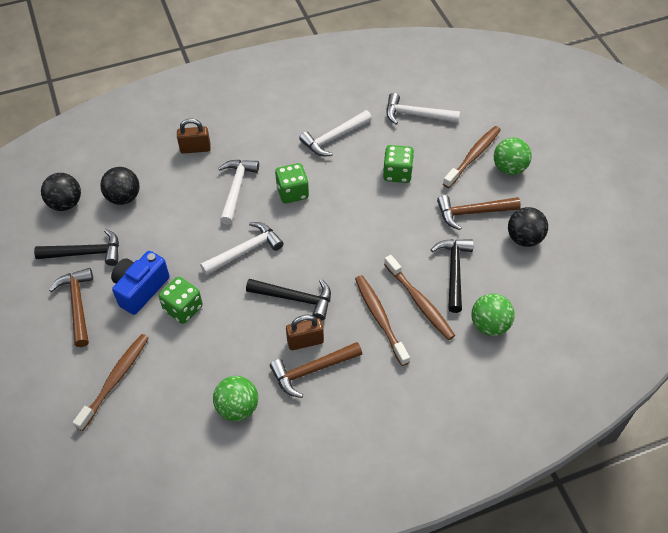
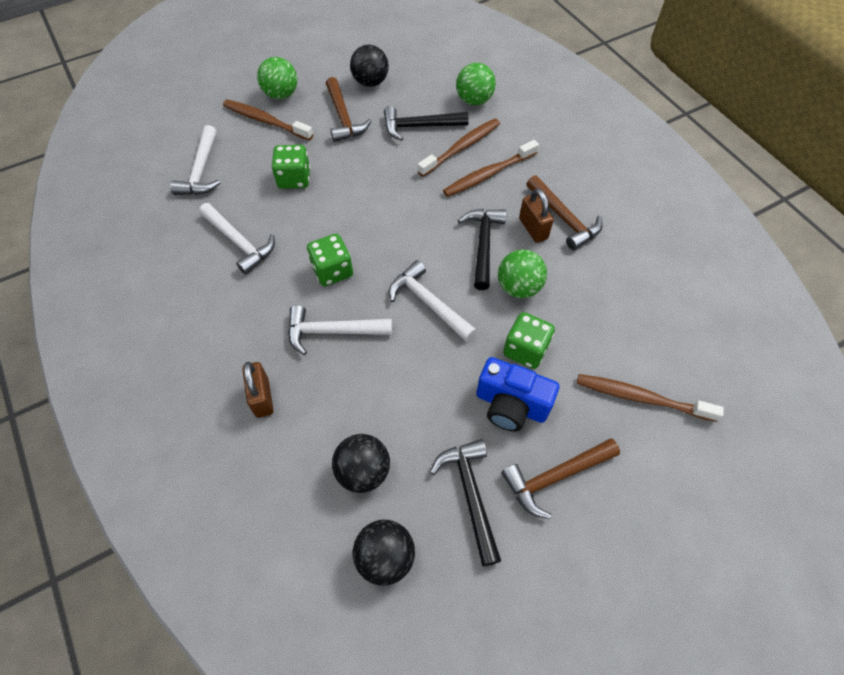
camera: 100 degrees left, 5 degrees up
(237, 408) = (627, 272): green ball -> green ball (518, 287)

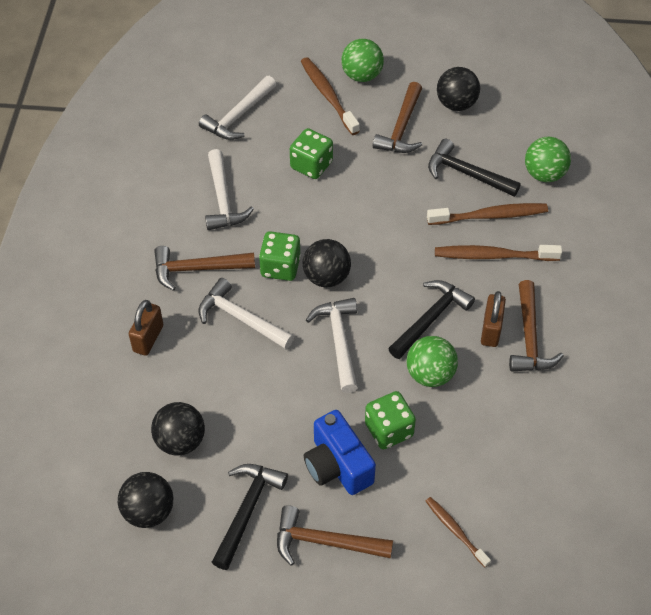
camera: 35 degrees right, 5 degrees down
(261, 312) = (197, 269): none -> brown hammer
(377, 258) = (326, 277): none -> black ball
(641, 398) = (455, 531): brown toothbrush -> brown toothbrush, size x0.62

